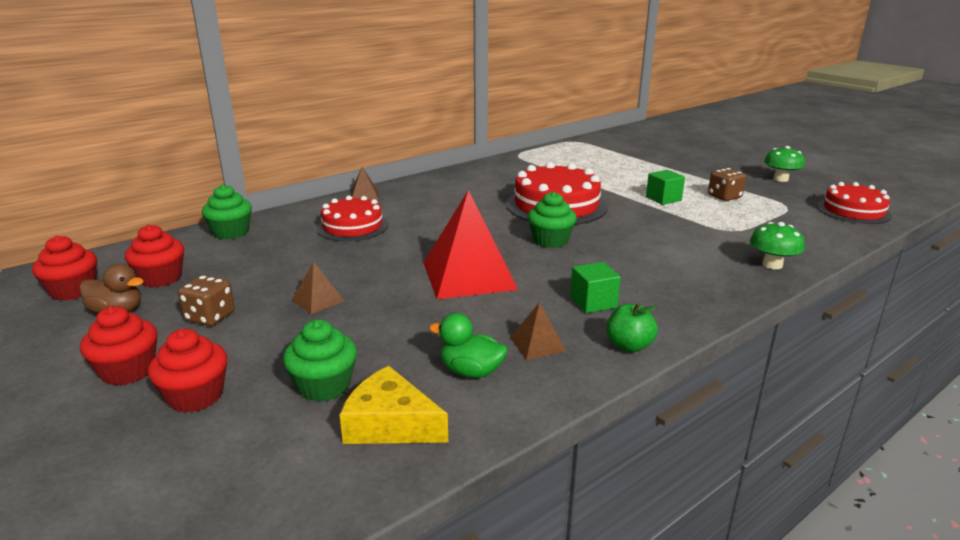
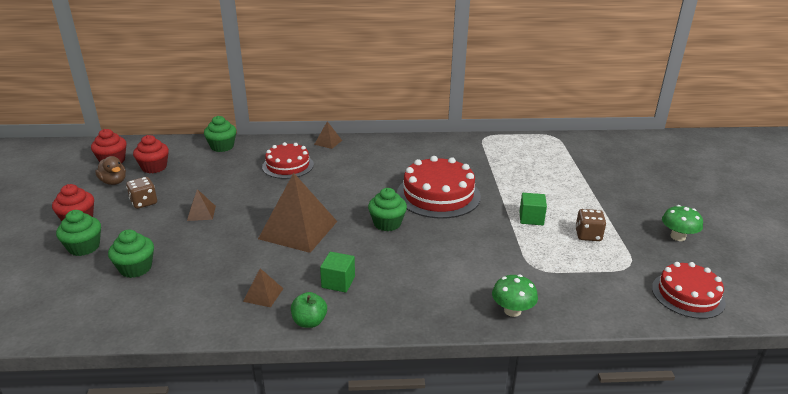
camera: 35 degrees right, 5 degrees up
(195, 396) = (84, 247): red cupcake -> green cupcake
(390, 423) = (133, 304): yellow cheese -> none
(468, 275) = (298, 230): red pyramid -> brown pyramid
(471, 372) = (206, 294): green duck -> none

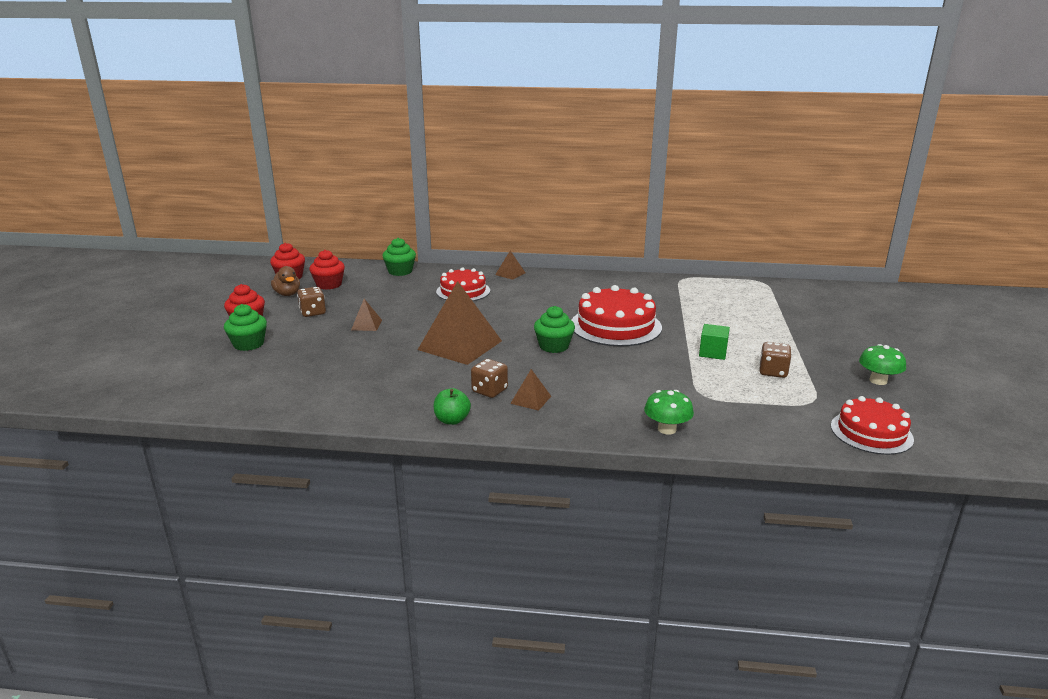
camera: 10 degrees right, 5 degrees down
(136, 268) = (293, 364): green cupcake -> none
(263, 295) = (411, 395): brown pyramid -> brown pyramid (530, 399)
(338, 282) = (489, 391): green cube -> brown dice

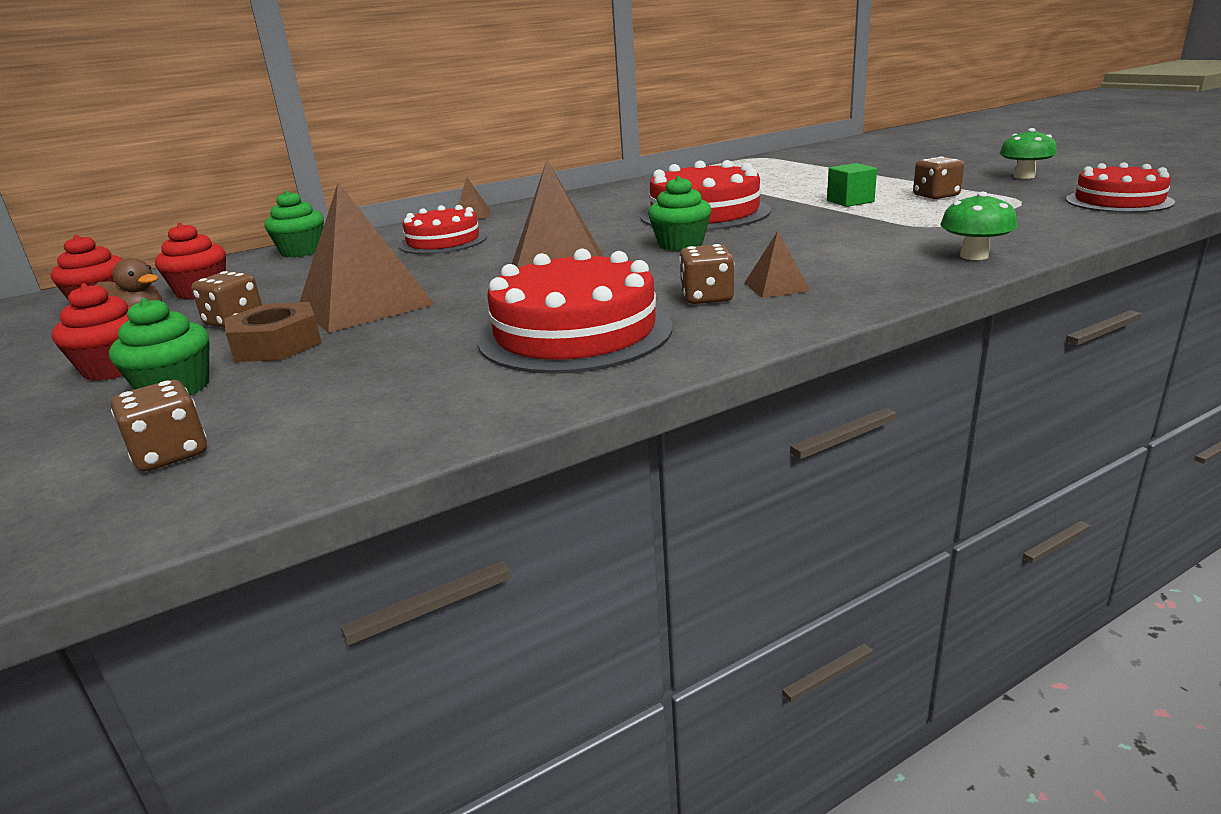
camera: 35 degrees left, 0 degrees up
(209, 377) = (171, 454): none -> brown dice
(306, 335) = (277, 344): none -> brown nut
(366, 325) = (365, 304): brown pyramid -> brown pyramid, size x2.24
(404, 384) = (575, 333): none -> red cake
(452, 420) = (734, 337): green apple -> none

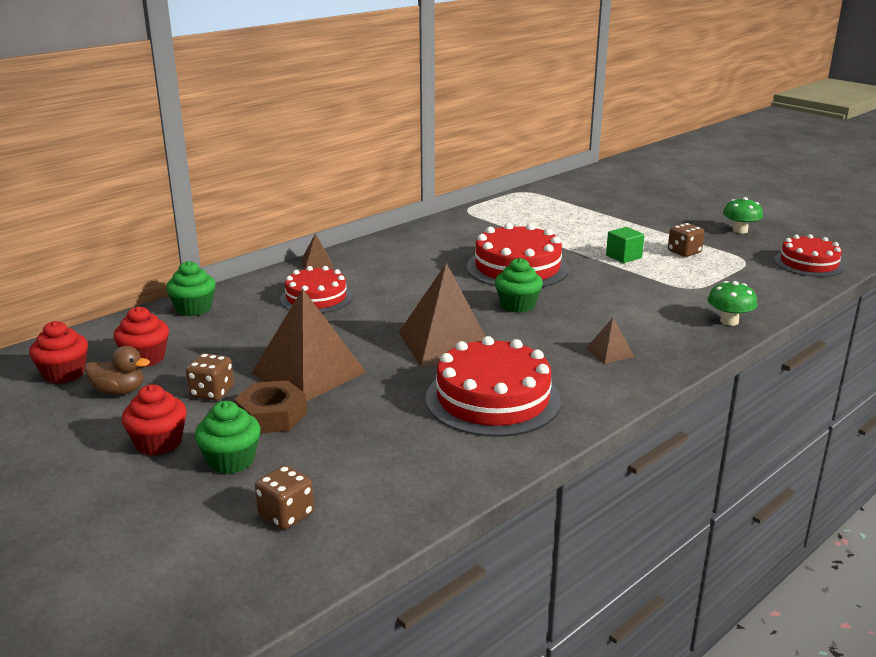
camera: 15 degrees left, 0 degrees up
(707, 298) = (566, 364): brown dice -> none

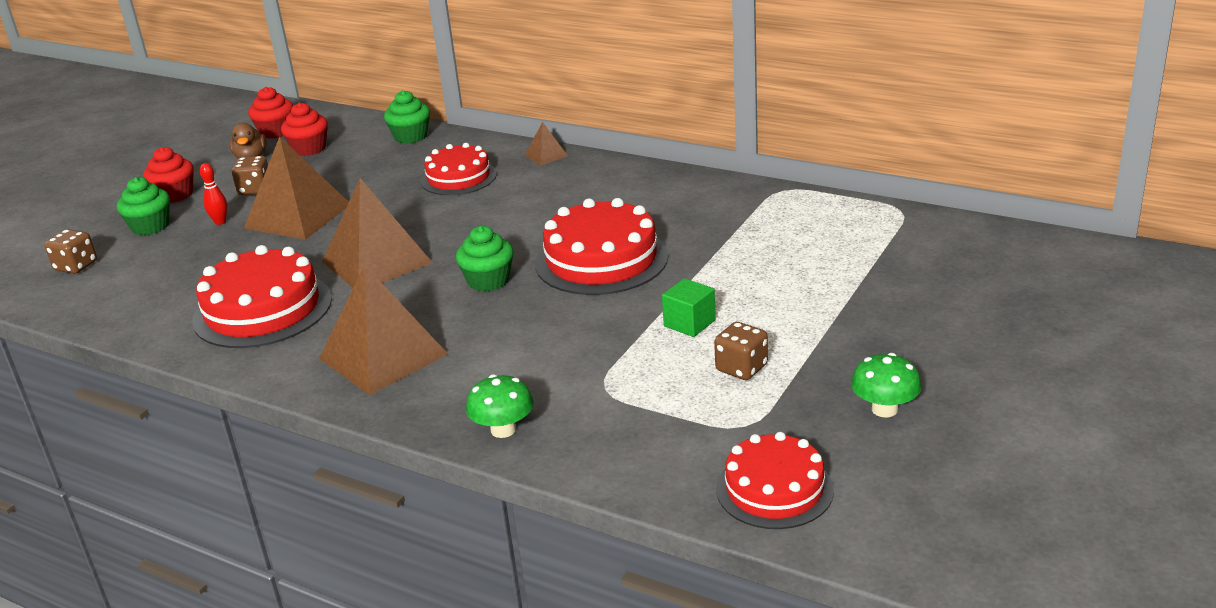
camera: 75 degrees right, 5 degrees up
(271, 415) = (220, 222): brown nut -> red bowling pin
(609, 352) = (383, 356): brown pyramid -> brown pyramid, size x2.24

